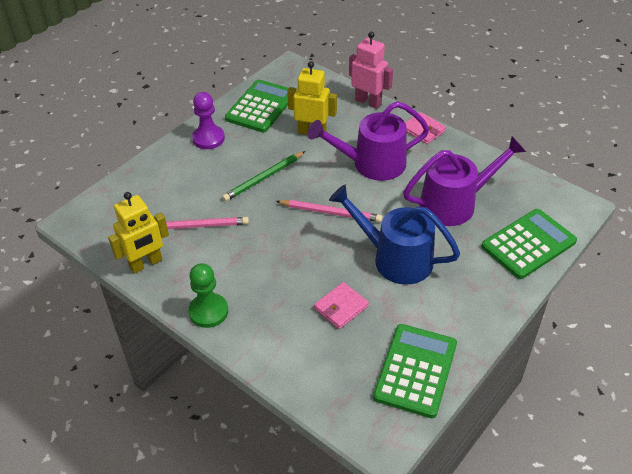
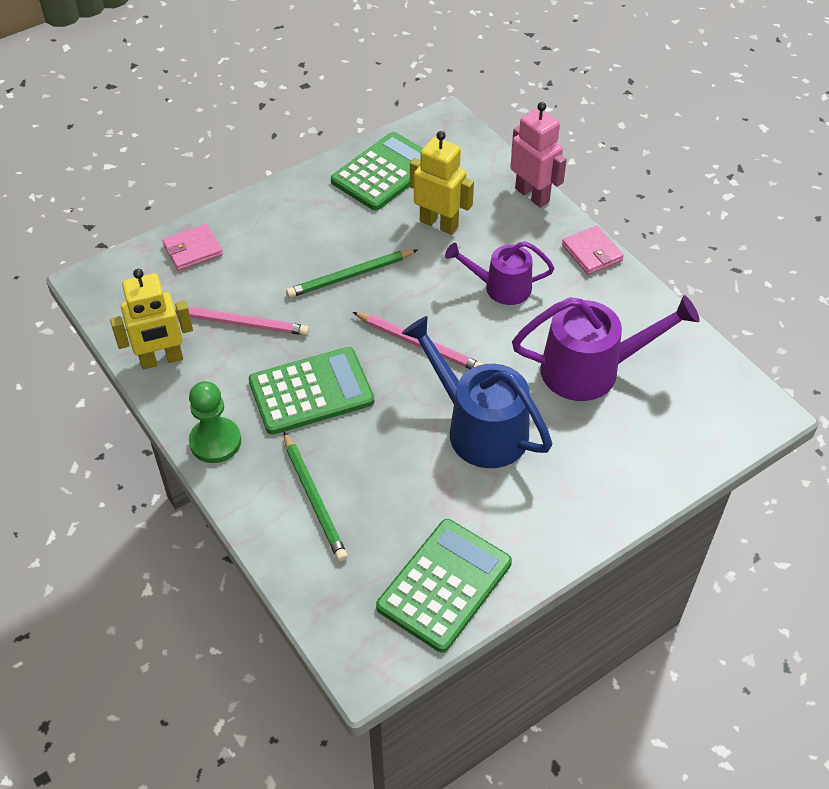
camera: 15 degrees right, 5 degrees up
(208, 138) = (299, 204): purple pawn -> none
(298, 334) = (314, 499): none -> green pencil
(341, 307) = (382, 477): pink wallet -> pink wallet (193, 250)
(371, 164) = (500, 287): purple watering can -> purple watering can, size x0.63
(528, 244) = (668, 451): green calculator -> green calculator (311, 391)

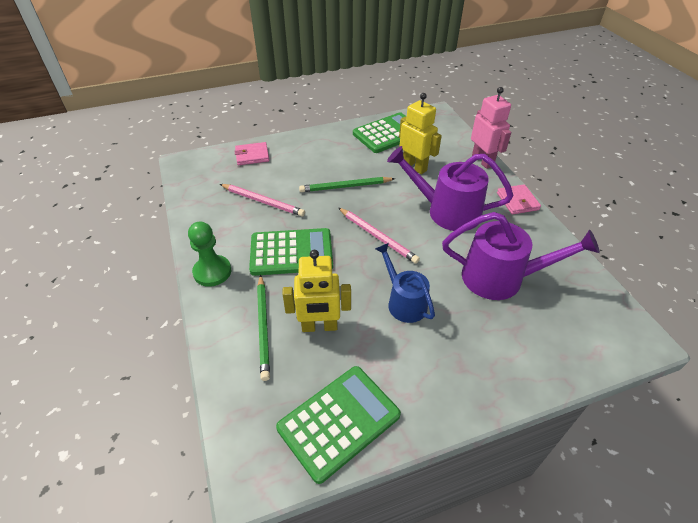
camera: 15 degrees right, 5 degrees down
(161, 360) = (202, 213): yellow robot -> yellow robot (319, 326)
(478, 427) = (403, 302): blue watering can -> blue watering can, size x0.63
(500, 287) = (446, 211): purple watering can -> purple watering can, size x1.58

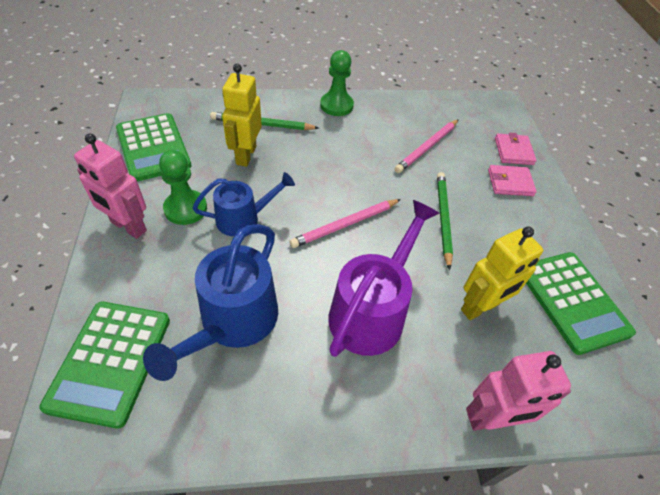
camera: 100 degrees right, 5 degrees up
(291, 252) = (343, 154): green calculator -> green calculator (110, 361)
(414, 350) = (185, 209): none -> green pawn
(459, 388) = (128, 227): none -> pink robot
(501, 278) = (233, 323): purple watering can -> blue watering can
(517, 201) = (372, 423): pink wallet -> pink wallet (510, 183)

